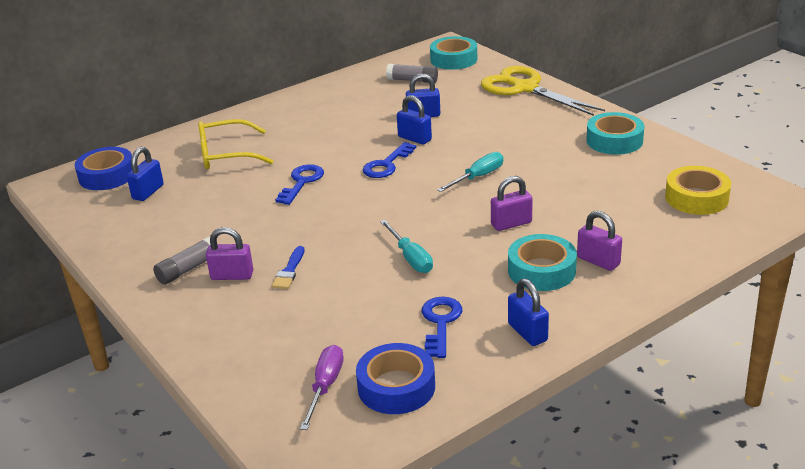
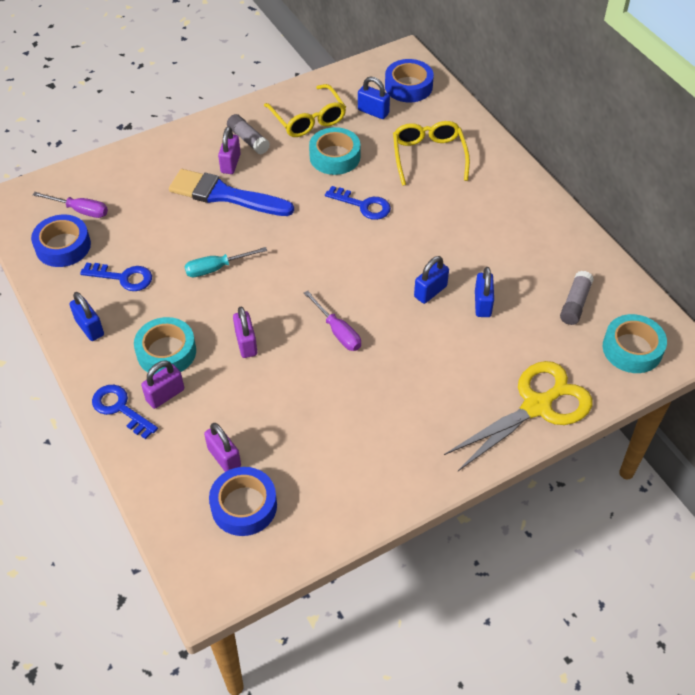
camera: 95 degrees right, 20 degrees up
(155, 232) = (308, 119): none -> yellow glasses
(289, 271) = (225, 195): blue brush -> blue brush, size x2.25
(387, 165) = (380, 266): blue key -> blue key (120, 409)
(478, 177) = (338, 331): turquoise screwdriver -> purple screwdriver
(527, 332) = (89, 328): blue padlock -> blue padlock turned 75 degrees clockwise
(614, 141) = (385, 464): turquoise tape -> turquoise tape (335, 157)
(653, 215) = (224, 457): none -> purple padlock
(696, 198) = (244, 506): yellow tape -> blue tape

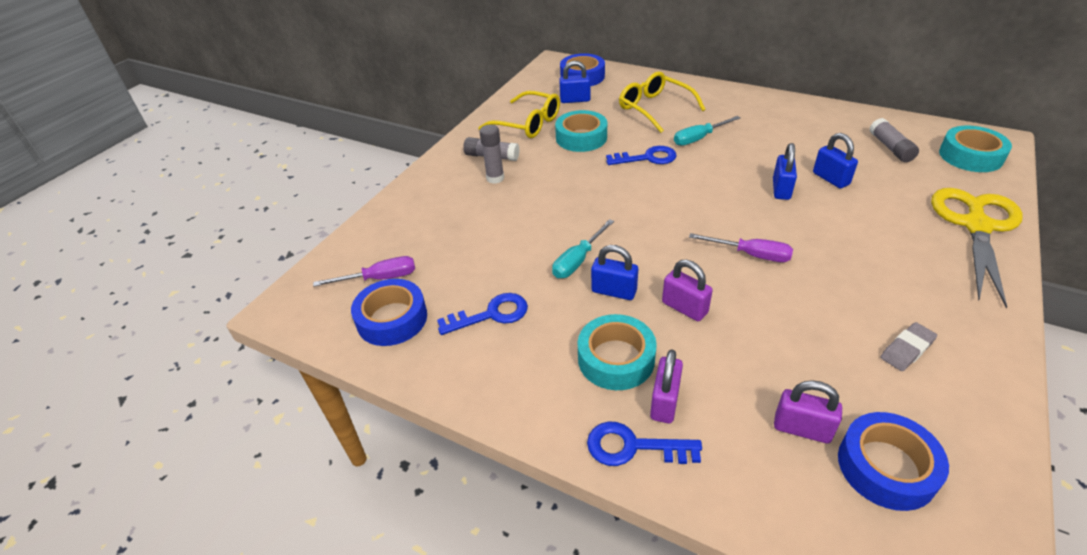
camera: 30 degrees left, 10 degrees down
(89, 328) = (505, 381): blue padlock -> blue padlock (614, 291)
(225, 195) = (517, 202): blue brush -> none
(230, 163) = (495, 178): purple padlock -> grey glue stick
(351, 455) = (906, 349): none -> grey eraser
(427, 208) = (699, 138): none -> turquoise screwdriver

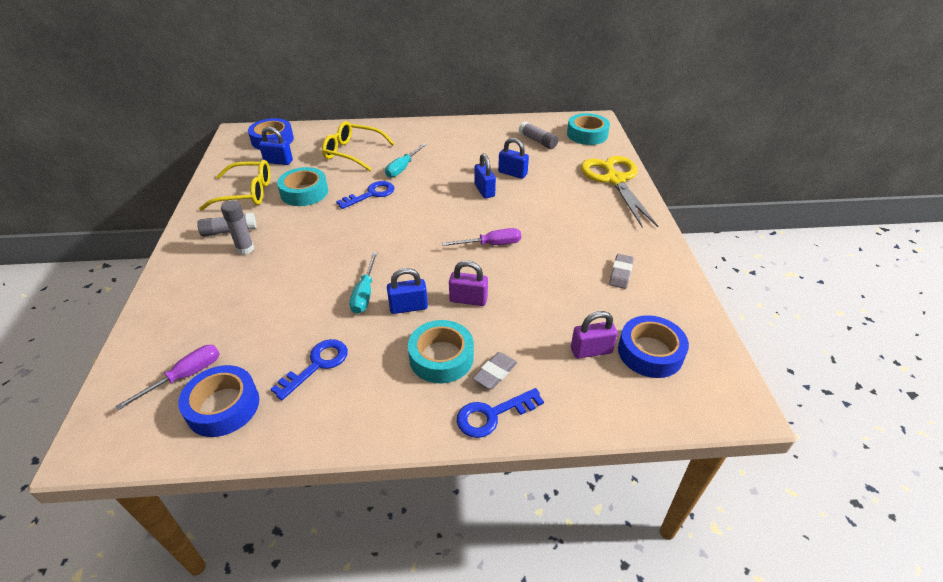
camera: 35 degrees left, 0 degrees up
(575, 100) = (278, 161): blue padlock -> blue padlock turned 45 degrees clockwise
(664, 402) = (495, 373): purple padlock -> grey eraser

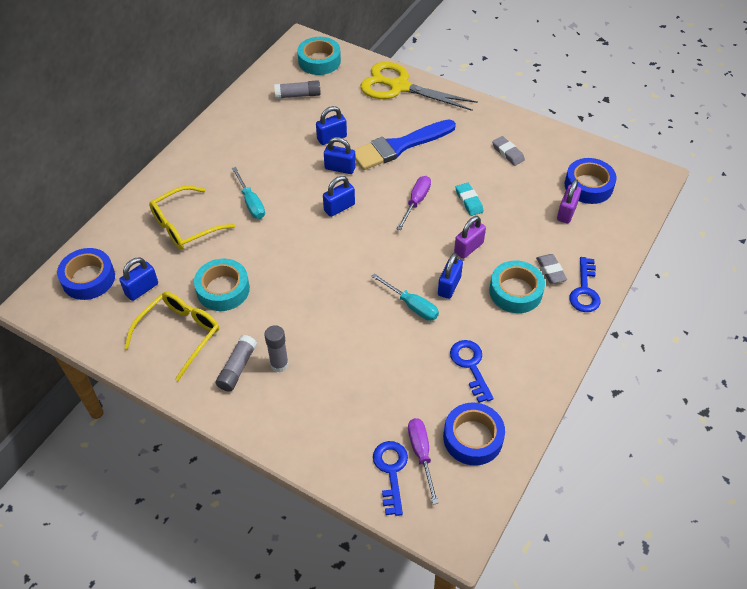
camera: 55 degrees left, 10 degrees up
(371, 194) = (273, 243): blue key -> blue key (391, 471)
(440, 208) = (339, 207): none -> blue padlock
(527, 275) = (469, 201): none -> turquoise eraser
(546, 208) = (399, 146): none -> blue brush

